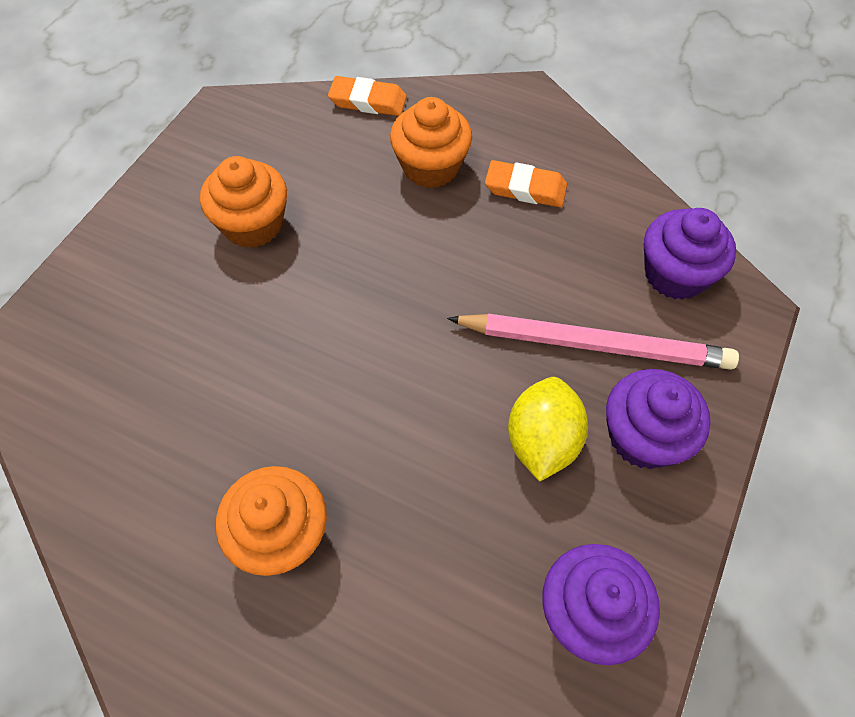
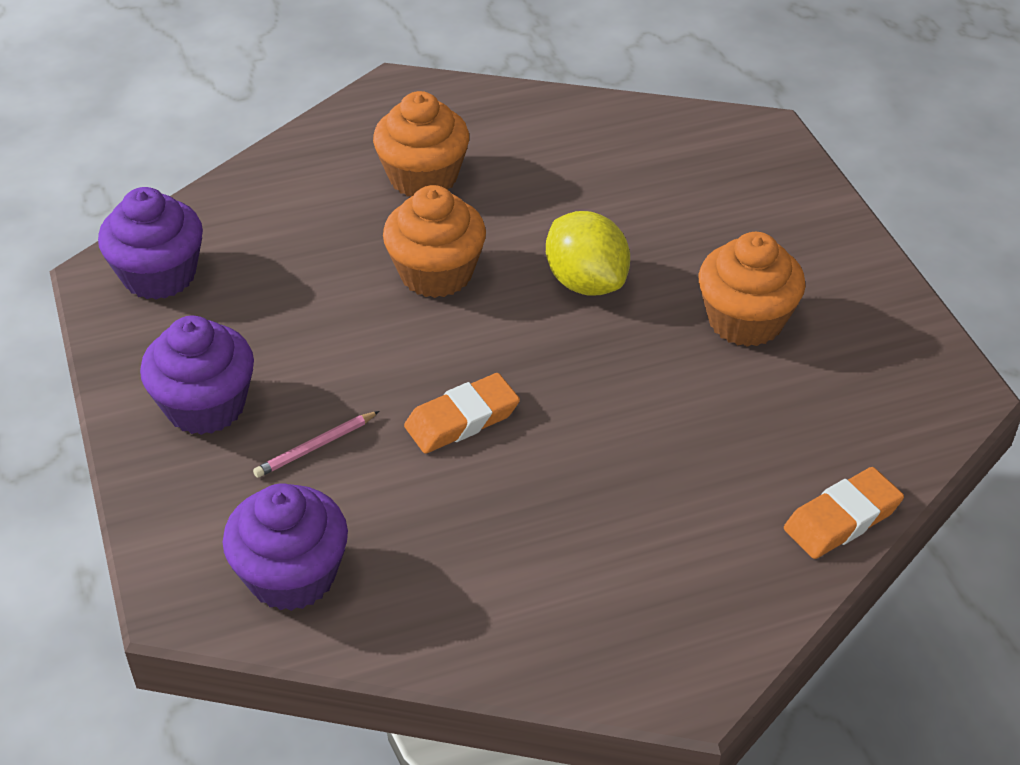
camera: 135 degrees right, 15 degrees down
(430, 167) = (671, 497): orange cupcake -> orange cupcake (436, 273)
(525, 188) = (546, 551): orange eraser -> orange eraser (462, 419)
(542, 441) = (291, 345): yellow lemon -> yellow lemon (586, 282)
(594, 345) = (315, 447): pink pencil -> pink pencil, size x0.41

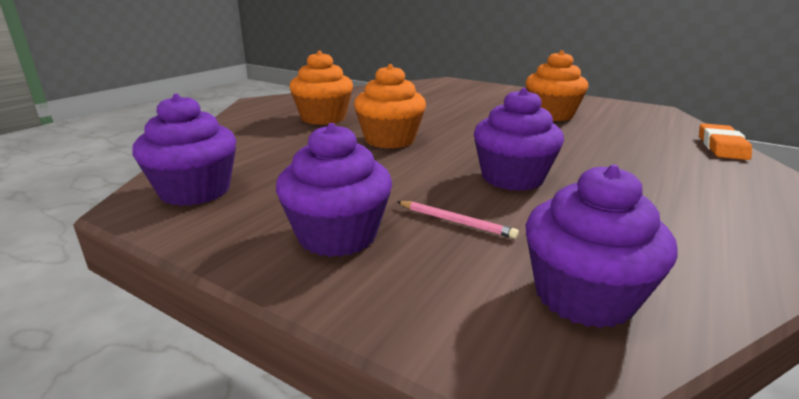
camera: 40 degrees left, 20 degrees down
(315, 447) = (456, 222): pink pencil -> pink pencil turned 75 degrees counterclockwise
(462, 419) = (512, 178): orange eraser -> purple cupcake
(586, 282) = (467, 123): yellow lemon -> none

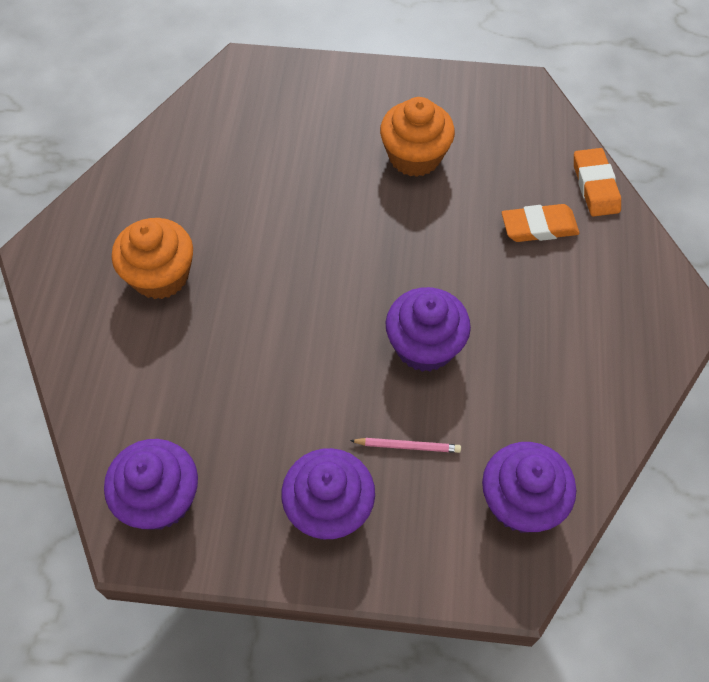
camera: 25 degrees left, 35 degrees up
(389, 140) = (272, 307): orange cupcake -> none
(657, 152) = (539, 227): none -> orange eraser

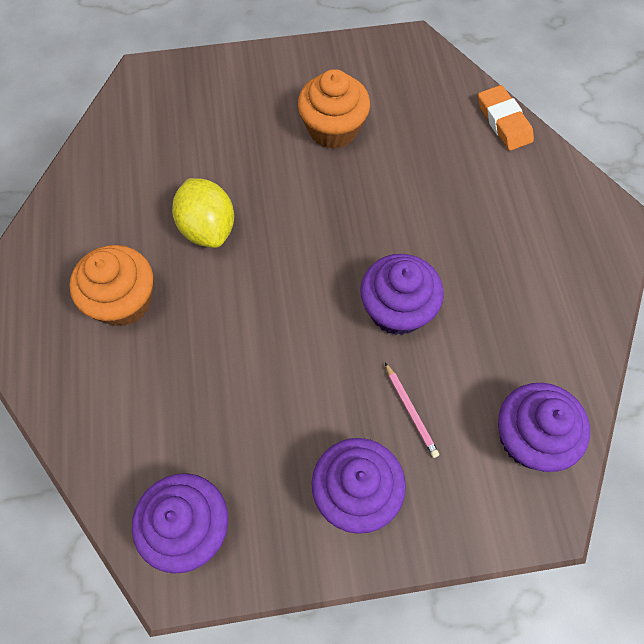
camera: 15 degrees left, 5 degrees up
(261, 225) = (208, 228): none -> yellow lemon
(407, 446) = (410, 411): pink pencil -> pink pencil turned 75 degrees clockwise
(539, 227) = (466, 171): orange eraser -> none

